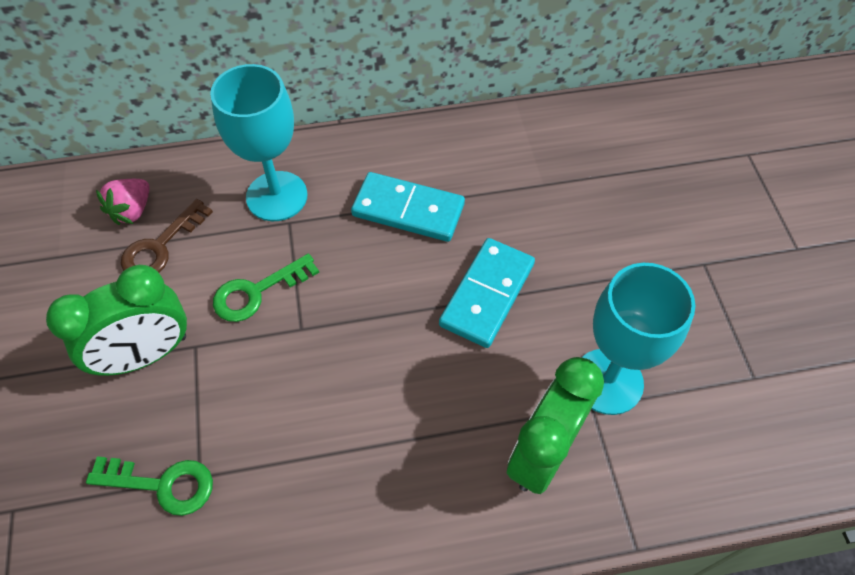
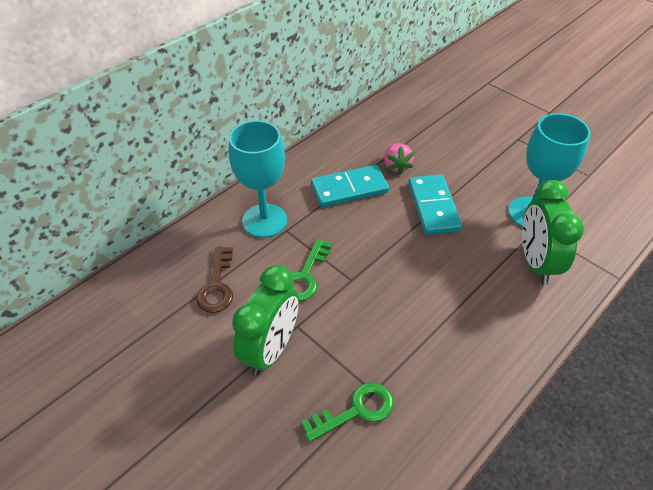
camera: 35 degrees left, 10 degrees down
(132, 211) = (176, 277): pink strawberry -> pink strawberry (396, 166)

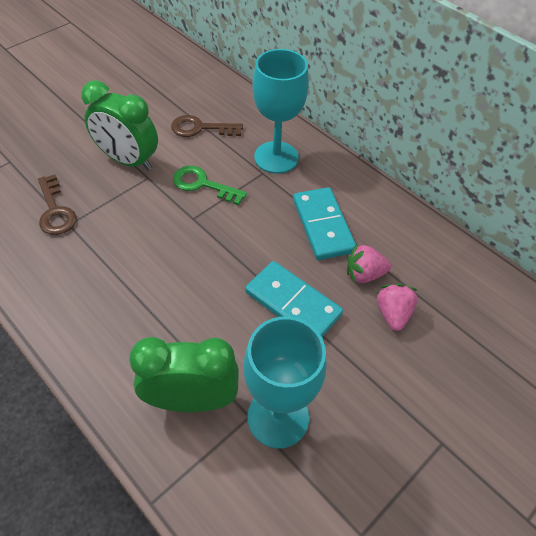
camera: 90 degrees right, 5 degrees up
(356, 410) = (55, 211): green key -> brown key
(429, 153) = (392, 313): none -> pink strawberry
(433, 207) = (293, 303): turquoise domino -> turquoise domino turned 45 degrees clockwise

